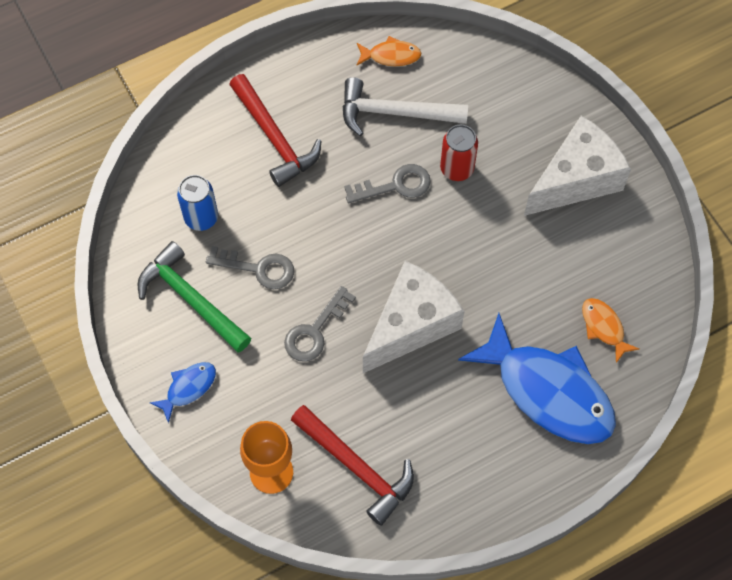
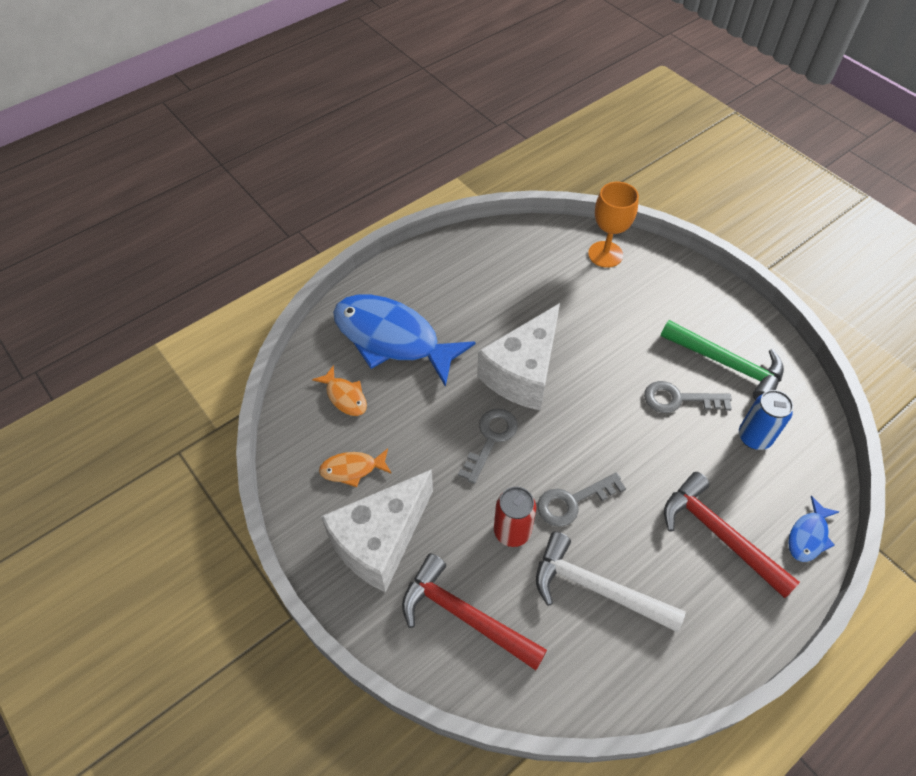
camera: 170 degrees right, 10 degrees down
(188, 388) = (695, 298): blue fish -> blue fish (808, 536)
(315, 331) = (607, 355): grey key -> grey key (490, 439)
(356, 467) = (540, 266): red hammer -> red hammer (465, 616)
(391, 56) = (624, 668): orange fish -> orange fish (352, 469)
(395, 113) = (597, 588): white hammer -> white hammer turned 150 degrees counterclockwise

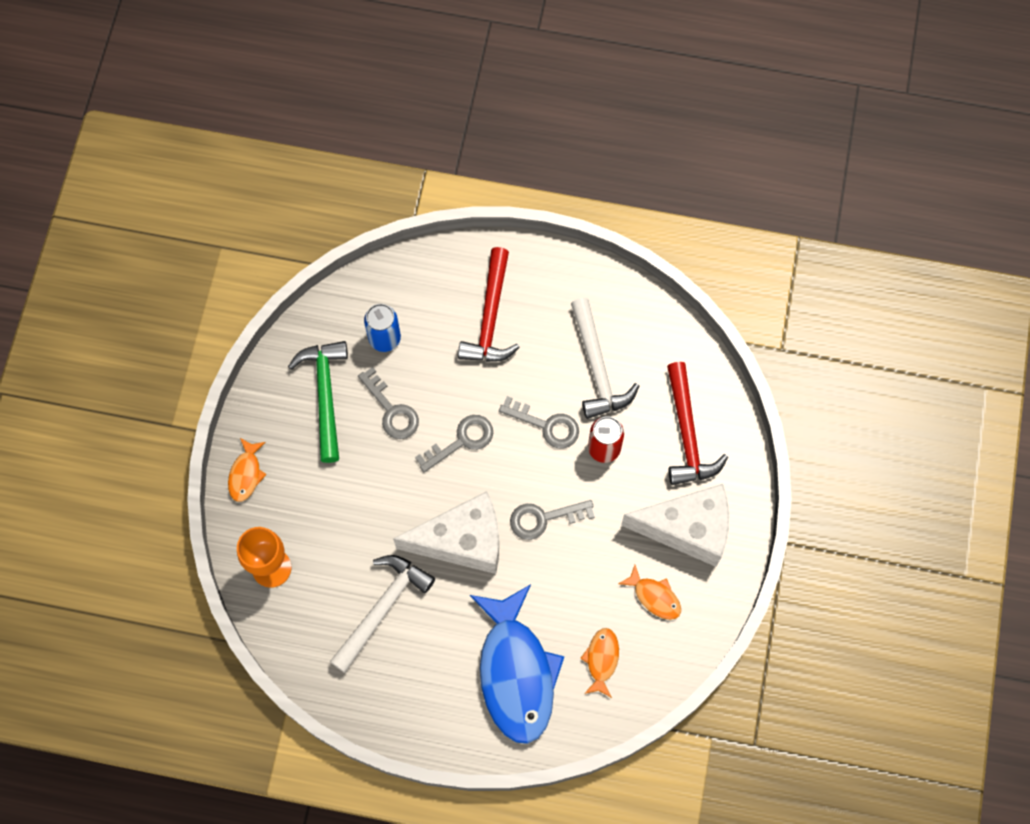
camera: 130 degrees left, 15 degrees up
(517, 294) = (382, 608): none -> white hammer
(610, 429) = (461, 441): none -> grey key
(694, 280) = (246, 474): none -> orange fish
(808, 536) = (443, 263): blue fish -> none

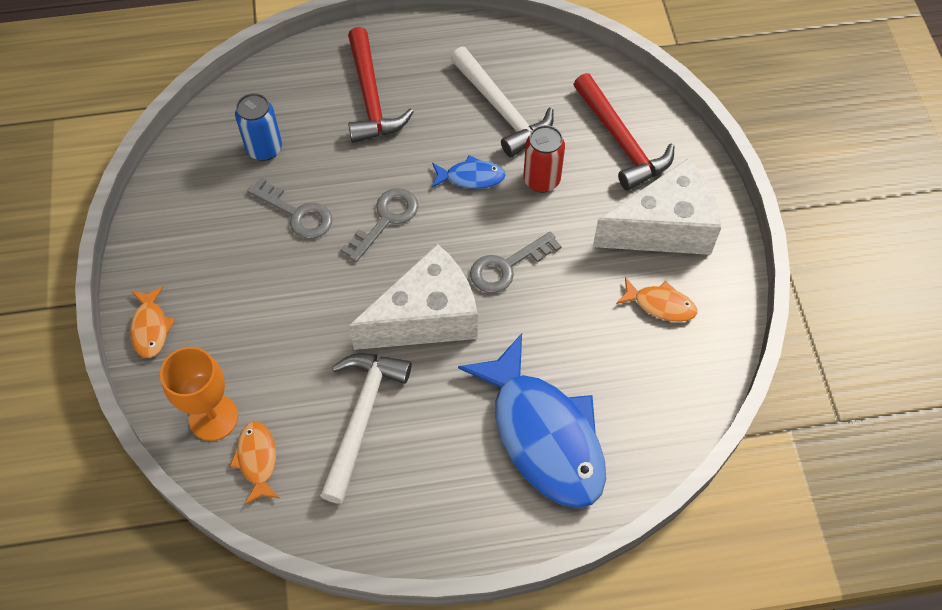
camera: 20 degrees left, 10 degrees down
(325, 396) = (217, 222): green hammer -> none
(546, 425) = (471, 177): grey key -> blue fish
(601, 660) = (633, 388): orange fish -> orange fish (257, 460)

